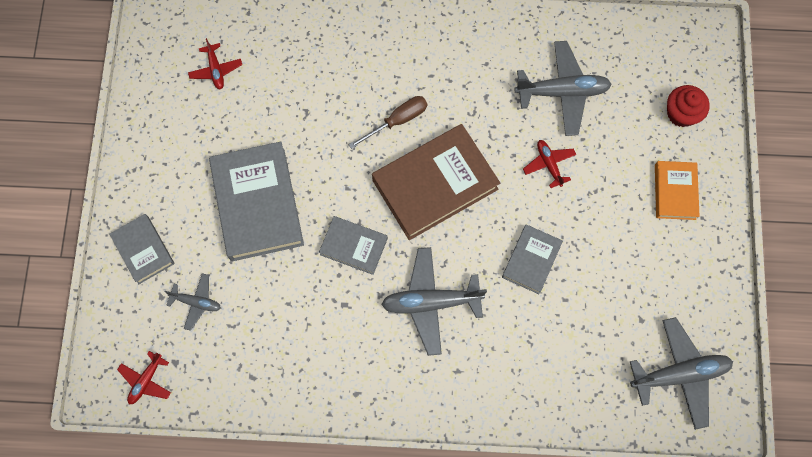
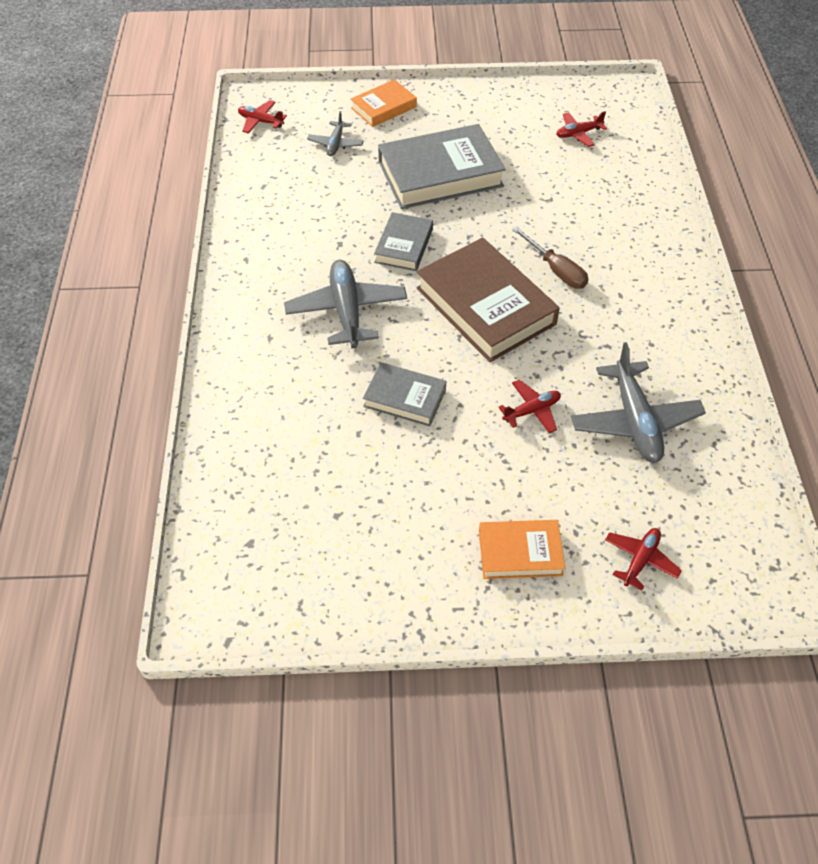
camera: 85 degrees right, 20 degrees down
(143, 250) = (383, 107): grey book -> orange book
(679, 374) = (266, 560): grey plane -> none
(681, 113) = (640, 560): red cupcake -> red plane

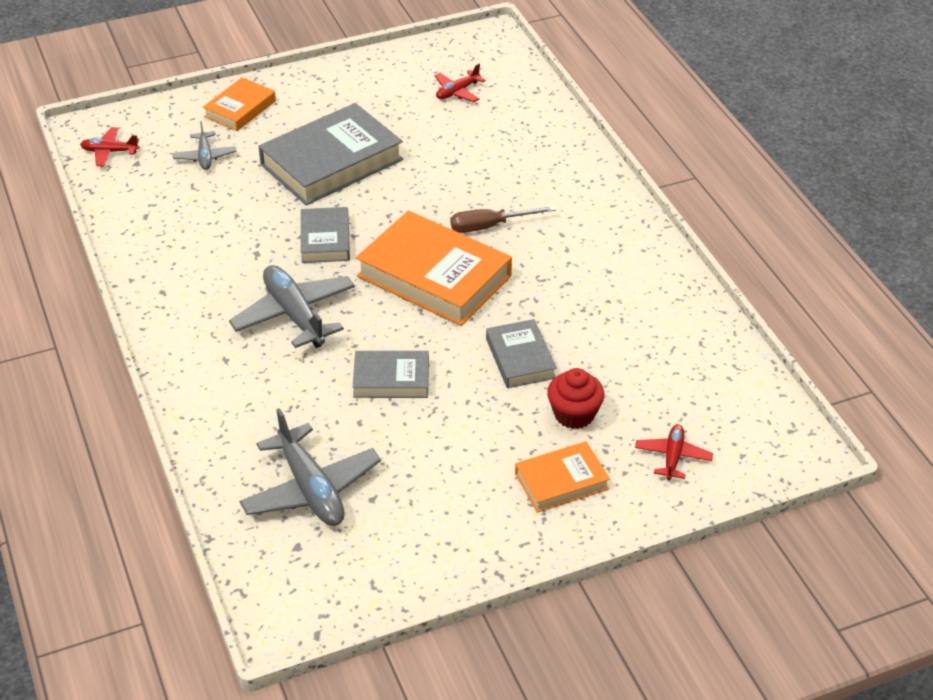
camera: 20 degrees left, 10 degrees down
(485, 306) = (434, 276): brown book -> orange book
(532, 411) = (520, 358): red plane -> grey book
(556, 270) = (490, 226): brown screwdriver -> brown screwdriver turned 135 degrees clockwise
(560, 484) = (574, 414): none -> red cupcake
(634, 421) = (620, 342): grey plane -> grey plane (310, 489)

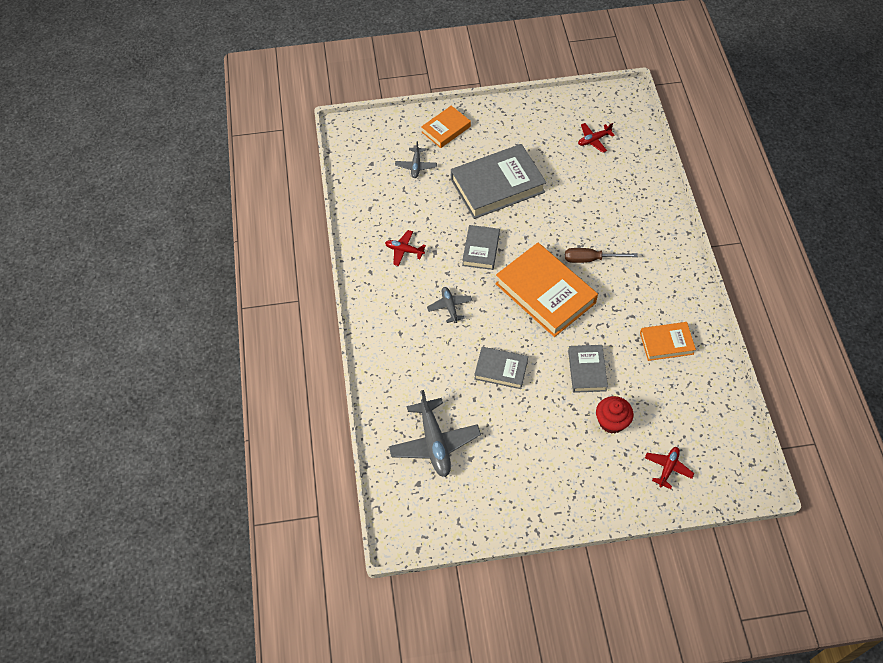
camera: 15 degrees right, 15 degrees up
(110, 152) = (356, 151): red plane -> red plane (404, 250)
(294, 315) = (449, 307): grey plane -> grey plane, size x0.54
(561, 481) = (591, 471): orange book -> orange book (666, 343)

